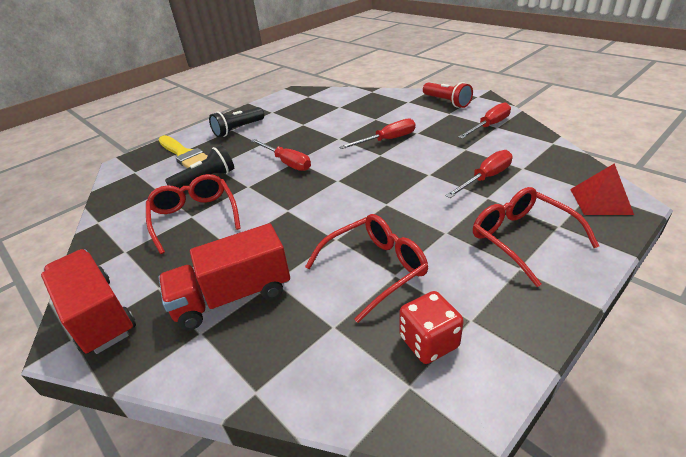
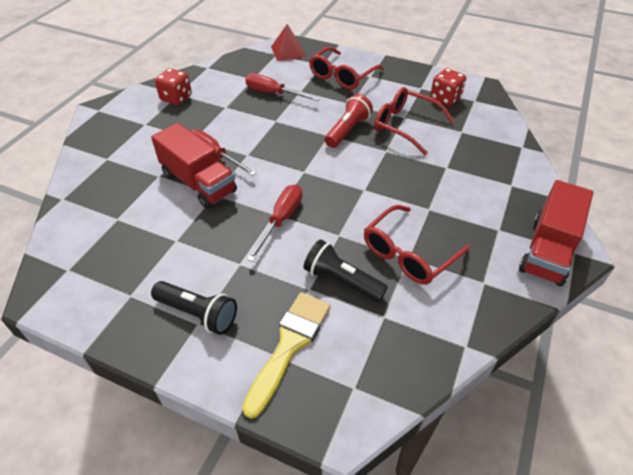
camera: 115 degrees left, 10 degrees up
(233, 297) = (474, 182): red truck -> red truck (198, 183)
(446, 102) = (112, 129): red flashlight -> red flashlight (347, 130)
(489, 126) = (176, 98): red screwdriver -> red dice

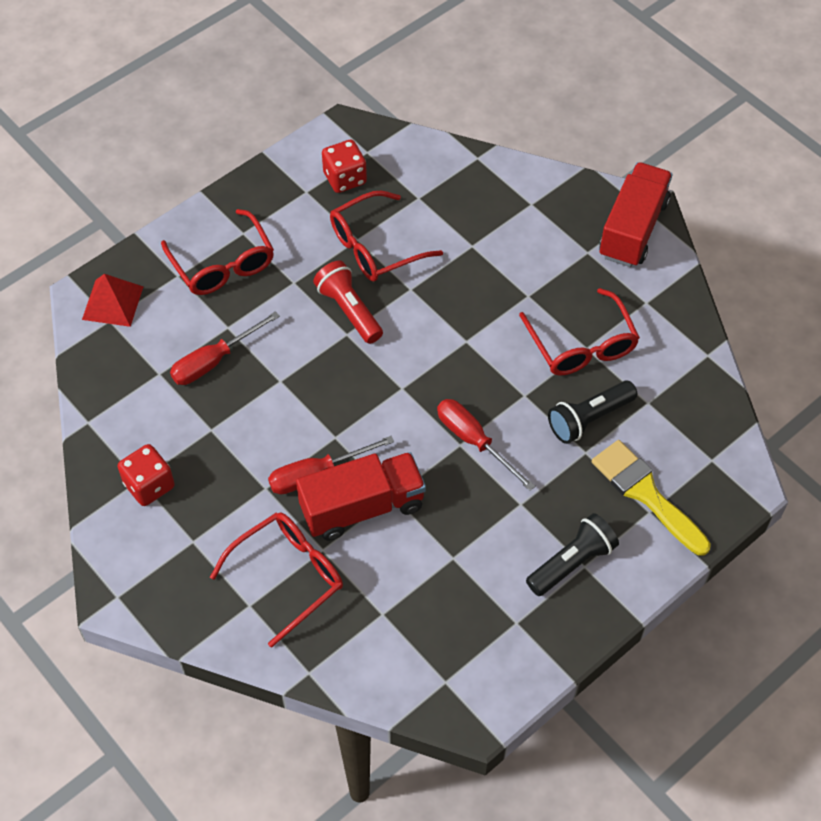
camera: 65 degrees left, 10 degrees up
(133, 167) = (288, 576): none -> red glasses
(547, 250) = (633, 229): red truck -> red truck turned 120 degrees counterclockwise

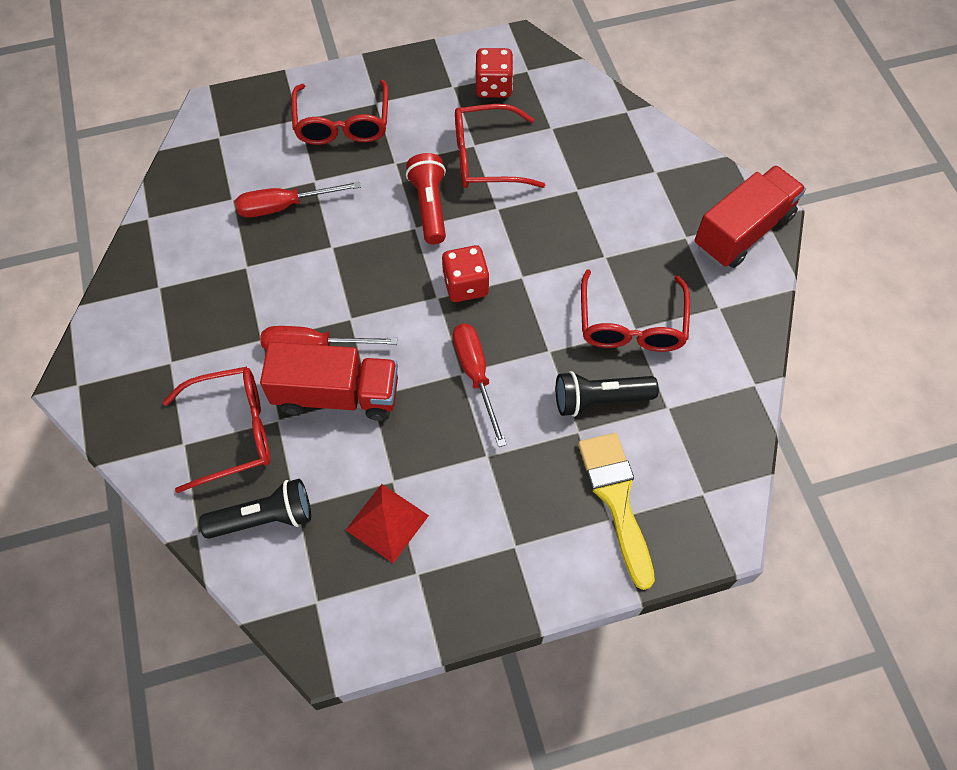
camera: 25 degrees right, 5 degrees up
(113, 303) = (230, 122): red pyramid -> red pyramid (387, 522)
(149, 485) = (164, 295): red dice -> red dice (465, 285)
(572, 563) = (504, 537): black flashlight -> black flashlight (264, 518)

